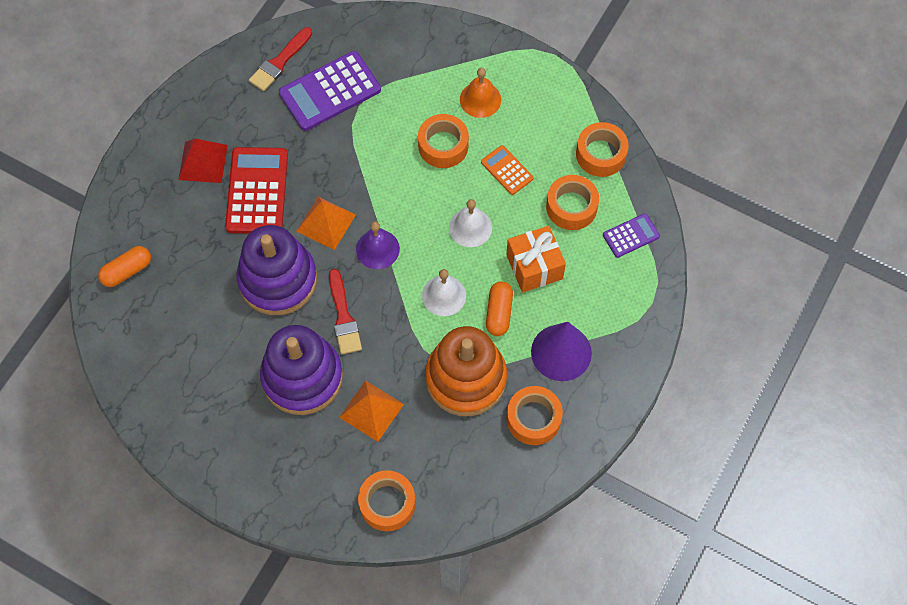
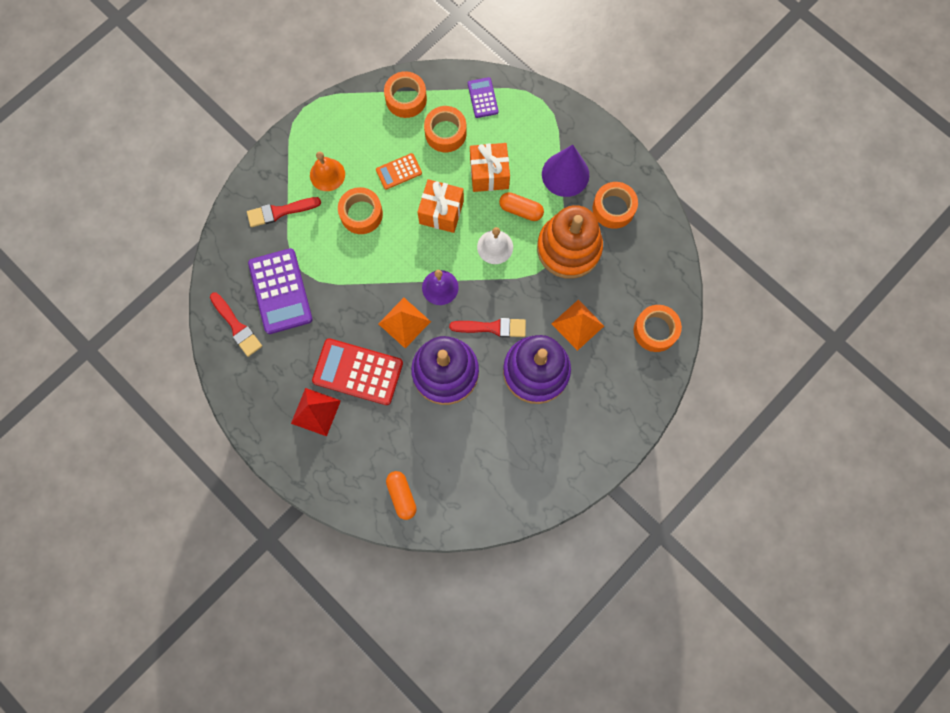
camera: 75 degrees left, 10 degrees up
(421, 66) = (280, 212): none -> red brush
(470, 227) = (441, 212): white bell -> orange gift

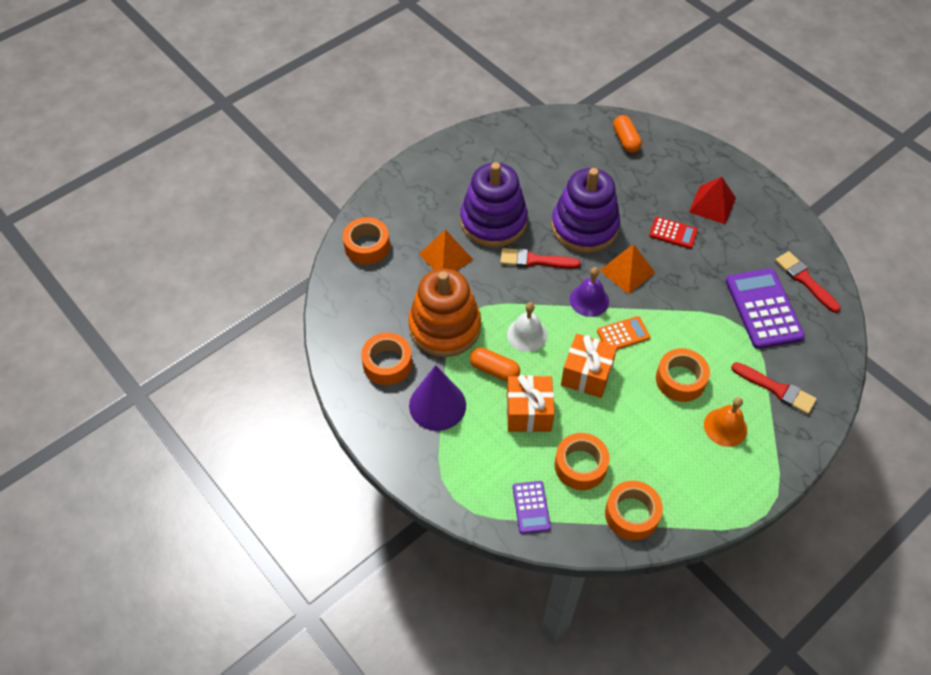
camera: 175 degrees left, 20 degrees down
(280, 212) = (776, 389): red brush -> red brush turned 45 degrees clockwise
(358, 372) = (673, 233): red calculator -> red calculator, size x0.53
(399, 171) = (638, 424): orange calculator -> orange calculator (623, 334)

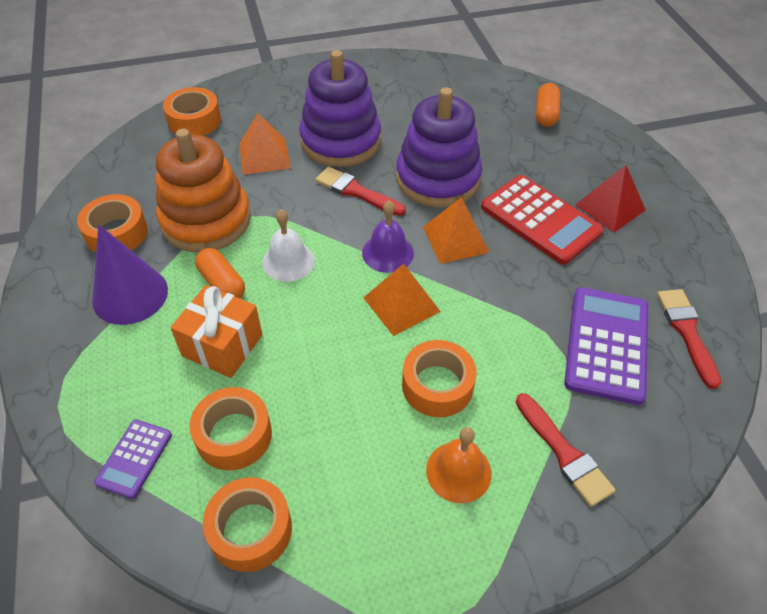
camera: 25 degrees right, 5 degrees down
(586, 375) = (323, 331): orange gift -> none
(623, 334) = (401, 304): orange calculator -> orange pyramid
(673, 233) = (540, 220): red calculator -> red calculator, size x1.88

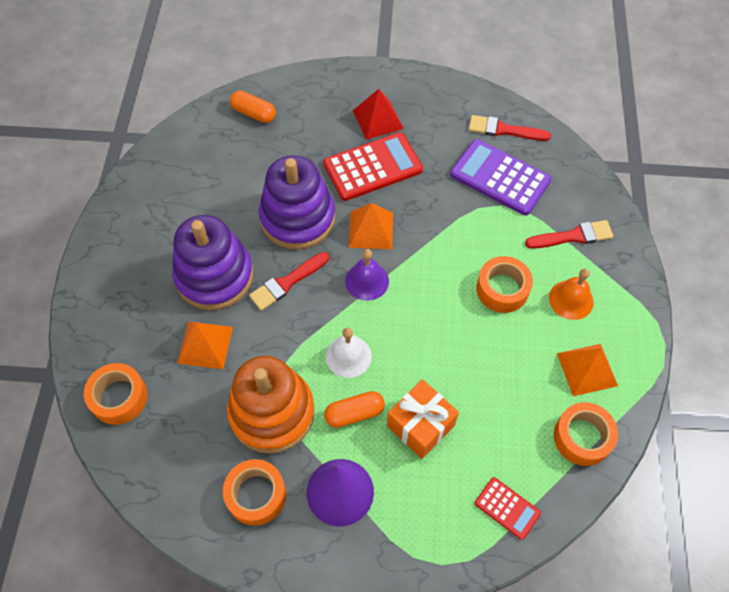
camera: 70 degrees left, 10 degrees up
(134, 458) = (507, 508): purple calculator -> red calculator
(234, 435) = (506, 433): orange tape -> none
(401, 304) = (423, 288): orange pyramid -> orange pyramid (587, 369)

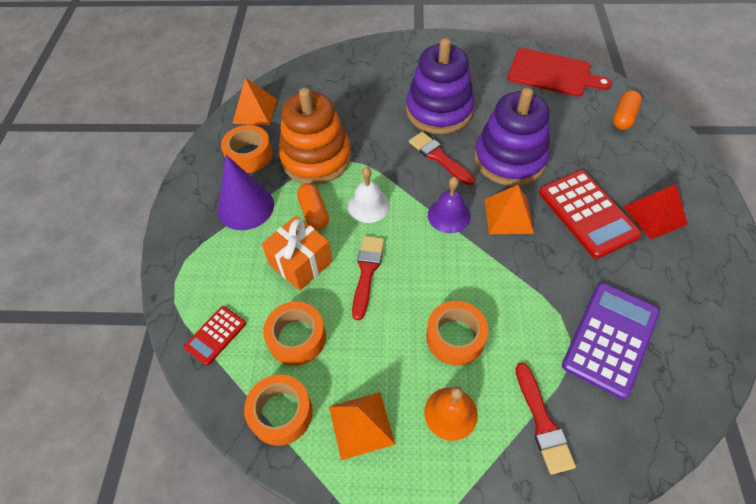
camera: 90 degrees right, 5 degrees down
(119, 397) = (330, 72): orange tape -> orange tape (297, 338)
(176, 159) = (552, 73): none -> red cutting board
(205, 344) = (375, 112): orange pyramid -> orange pyramid (255, 111)
(504, 130) = (688, 345): red brush -> red brush (367, 272)

